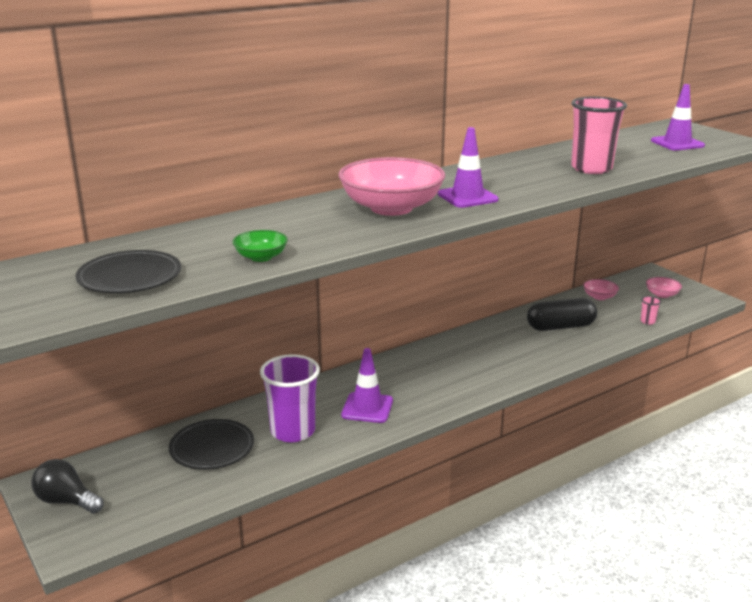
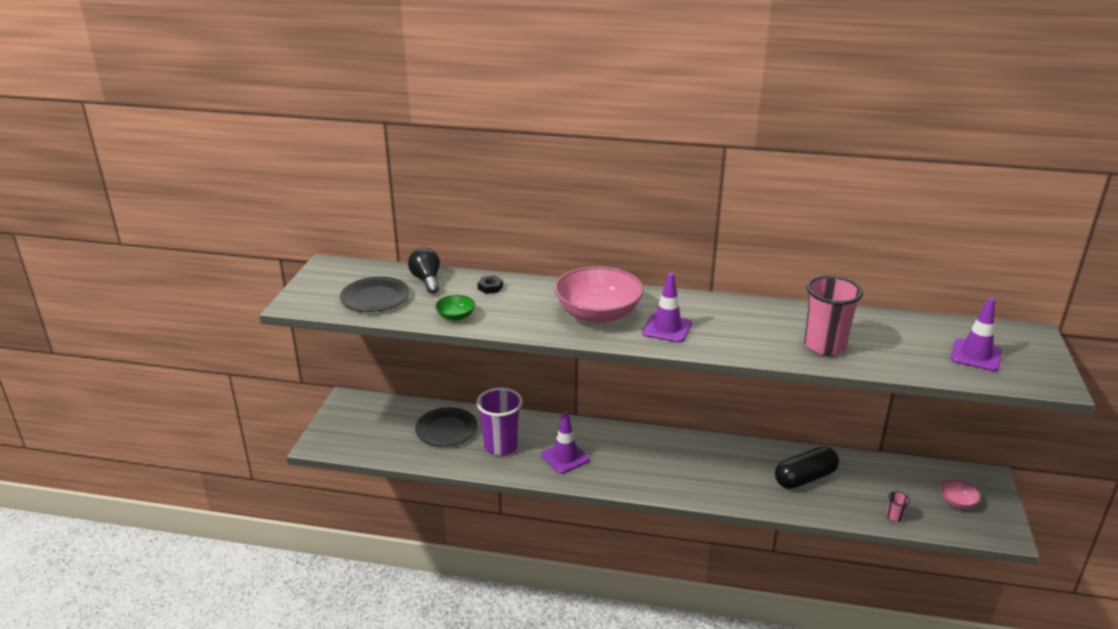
camera: 45 degrees right, 5 degrees up
(66, 501) = (345, 418): black light bulb -> black light bulb (427, 280)
(246, 226) = (490, 287): none -> black nut
(560, 327) = (805, 478): black capsule -> black capsule turned 60 degrees counterclockwise
(599, 297) = (889, 472): pink bowl -> none

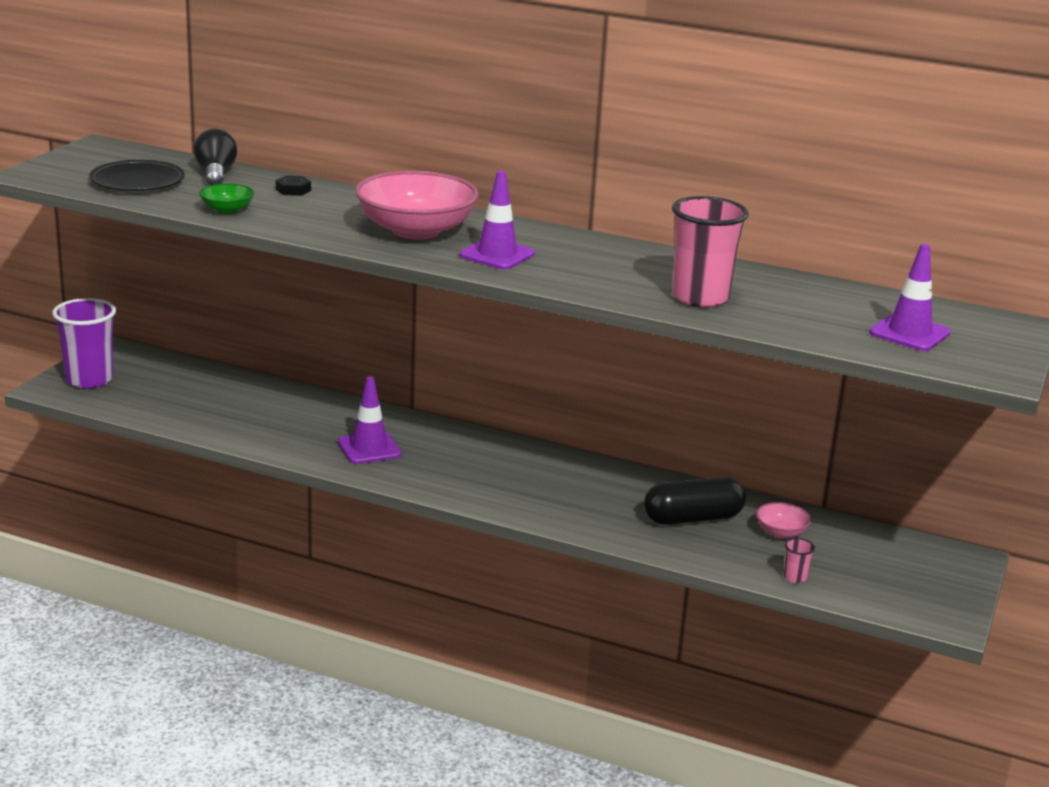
camera: 10 degrees right, 5 degrees down
(446, 430) = (227, 398): black plate -> none
(501, 446) = (290, 424): purple cup -> purple cup (89, 379)
(957, 502) = (900, 576): pink bowl -> pink bowl (781, 532)

